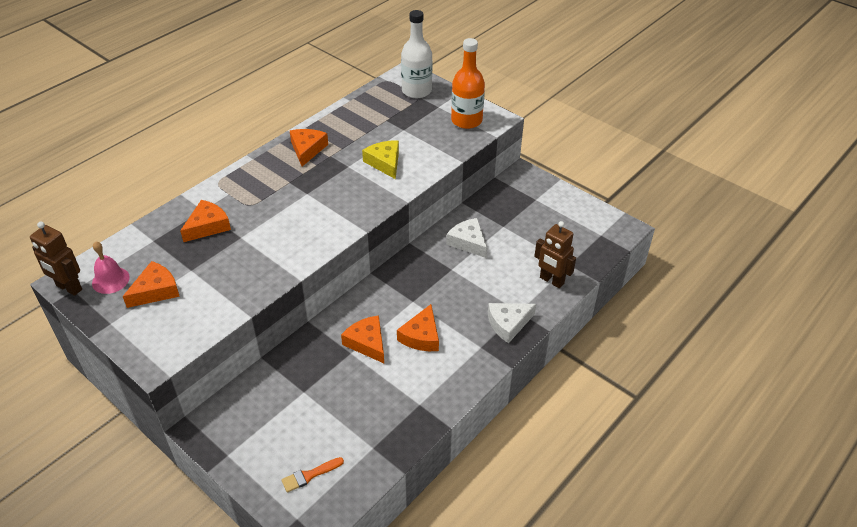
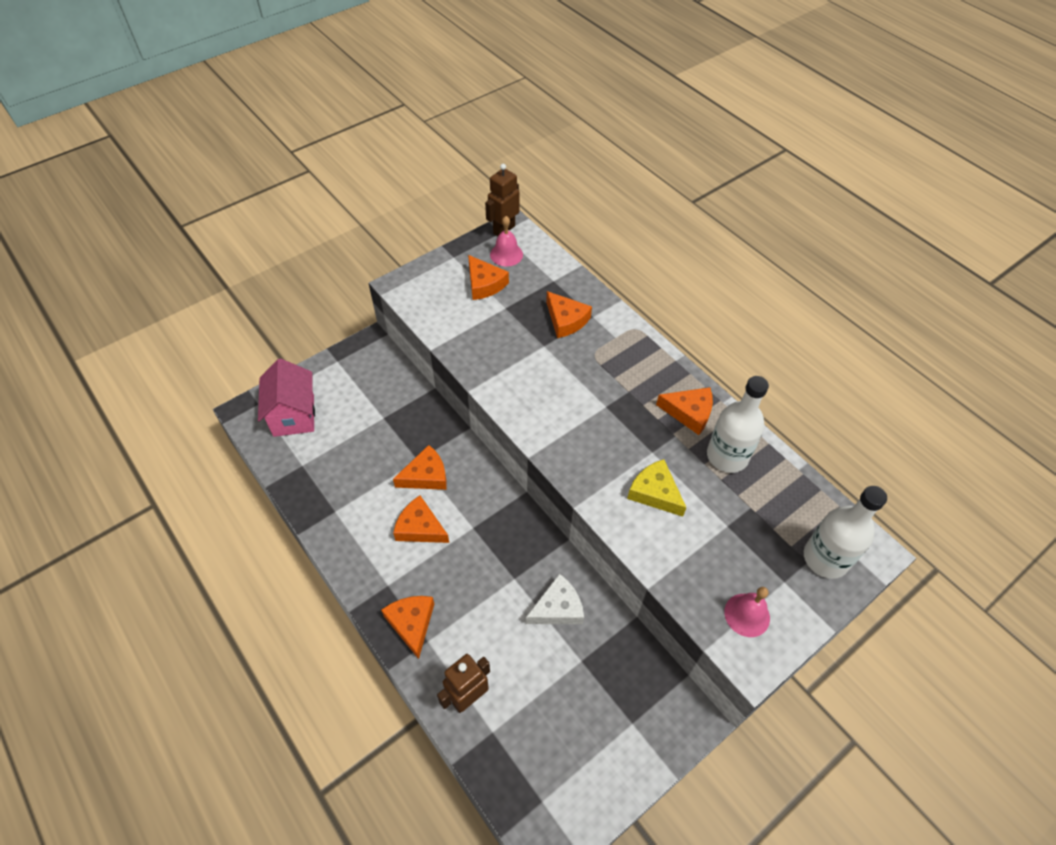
camera: 100 degrees right, 10 degrees up
(309, 475) = (294, 415): orange brush -> pink house
(345, 131) = (727, 456): none -> white bottle
(385, 163) = (655, 492): yellow cheese -> yellow cheese turned 120 degrees counterclockwise
(466, 120) = (747, 615): orange bottle -> pink bell
(508, 324) = (411, 623): white cheese -> orange cheese

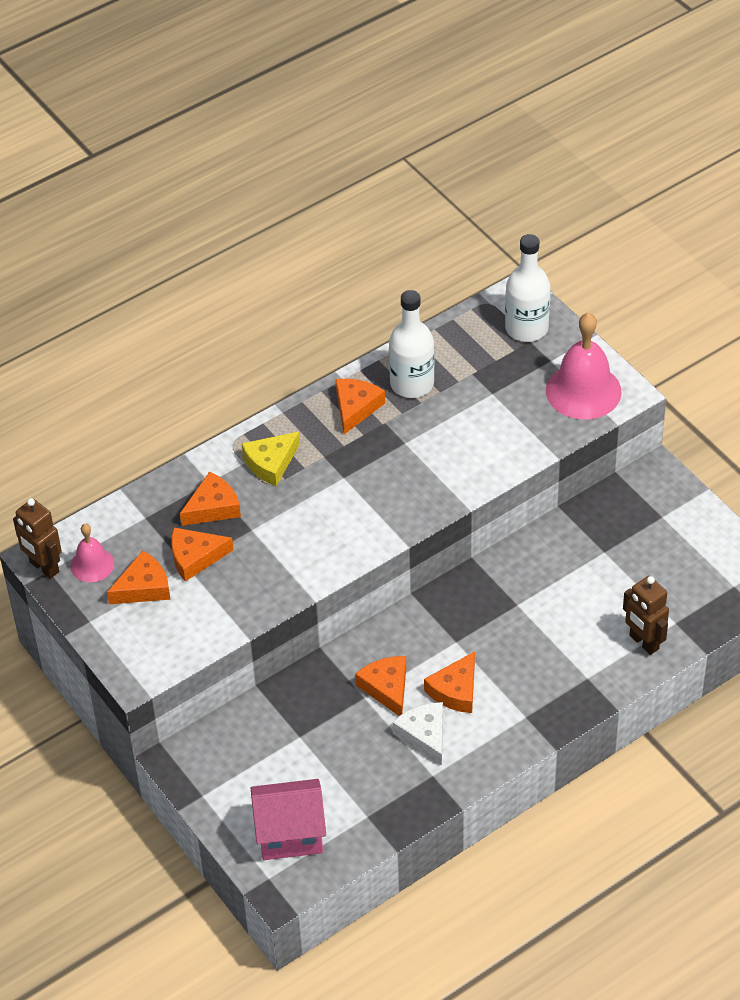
camera: 85 degrees left, 5 degrees down
(411, 623) = (569, 692): orange cheese -> orange cheese (195, 557)
(557, 608) = (550, 568): white cheese -> white cheese (424, 735)
(655, 492) = (454, 444): yellow cheese -> yellow cheese (271, 463)
(747, 615) = (583, 391): pink bell -> pink bell, size x1.81

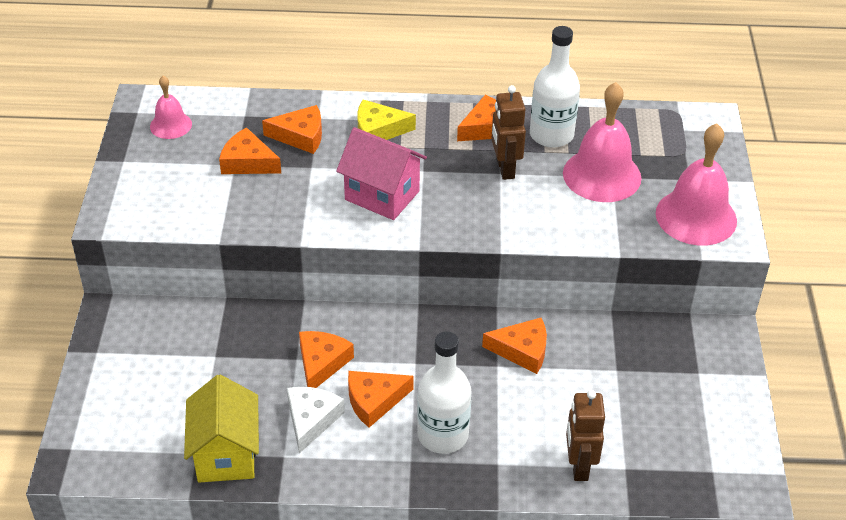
camera: 35 degrees right, 5 degrees down
(44, 567) = (137, 108): brown robot -> brown robot (505, 169)
(143, 587) = (187, 160): orange cheese -> orange cheese (522, 350)
(290, 834) = (124, 426): pink house -> pink house (382, 195)
(389, 802) = (226, 454): none -> yellow house
(483, 397) = (602, 175): none -> pink bell
(526, 328) = (692, 145): white bottle -> white bottle (442, 435)

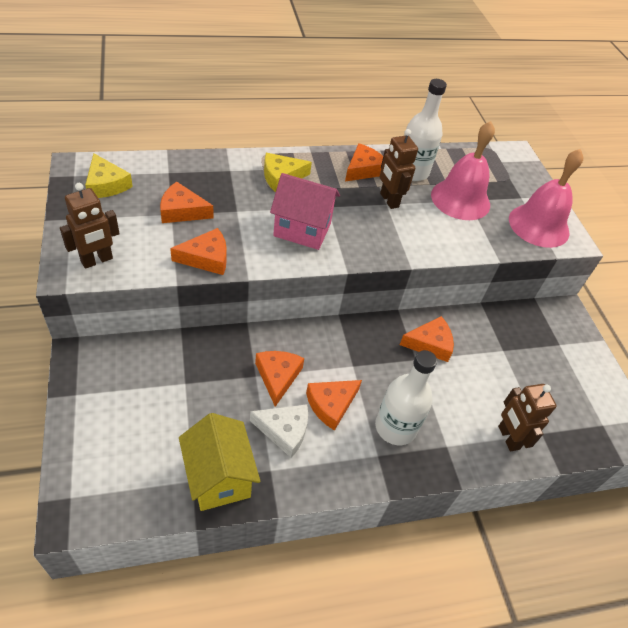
camera: 20 degrees left, 5 degrees up
(141, 209) = (97, 260): none -> brown robot
(170, 125) = (106, 184): pink bell -> yellow cheese
(300, 136) = (220, 186): orange cheese -> orange cheese (206, 258)
(311, 420) = (284, 431): white cheese -> white cheese turned 105 degrees clockwise

